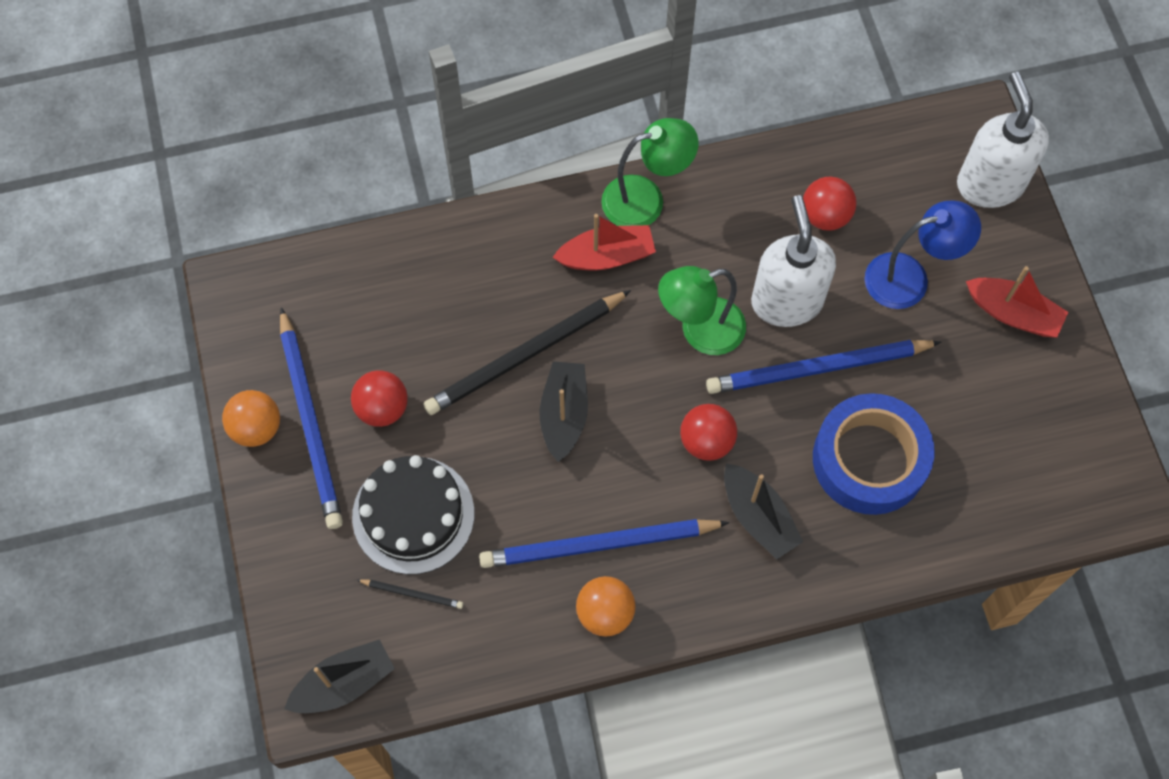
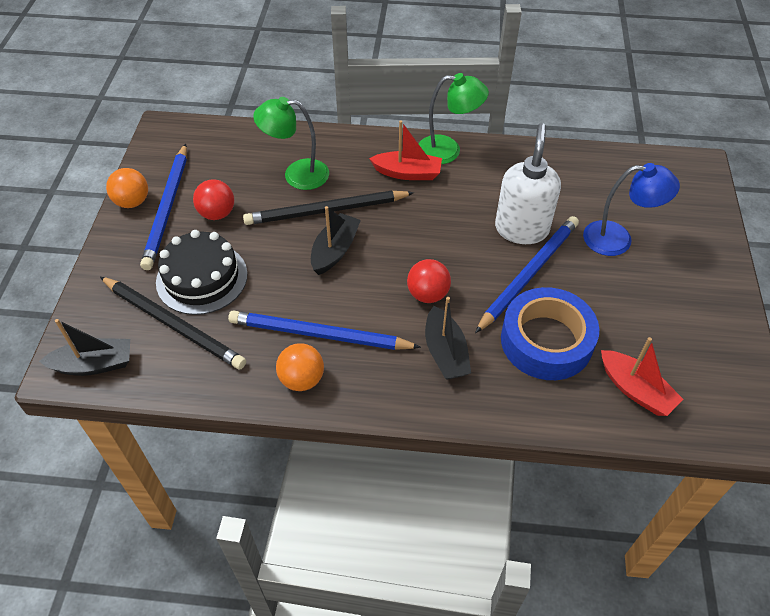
camera: 20 degrees right, 15 degrees down
(412, 594) = (173, 324): black pencil -> black pencil, size x2.31
(700, 331) = (452, 229): green lamp -> green lamp (296, 174)
(818, 369) = (528, 274): blue pencil -> blue pencil turned 120 degrees clockwise
(825, 216) = (568, 189): red ball -> none
(990, 183) = (697, 201): white soap dispenser -> none
(1013, 313) = (691, 281): red boat -> red boat (635, 390)

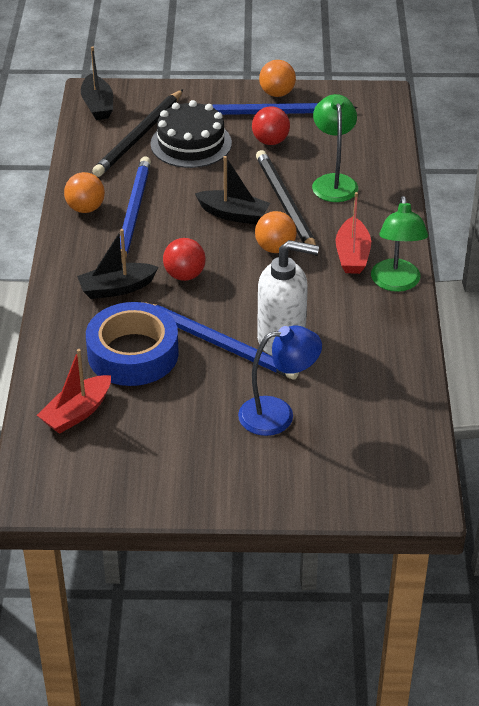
camera: 85 degrees right, 10 degrees down
(392, 223) = (275, 248): none -> orange ball
(618, 239) = (278, 414): blue lamp -> blue lamp turned 105 degrees counterclockwise

